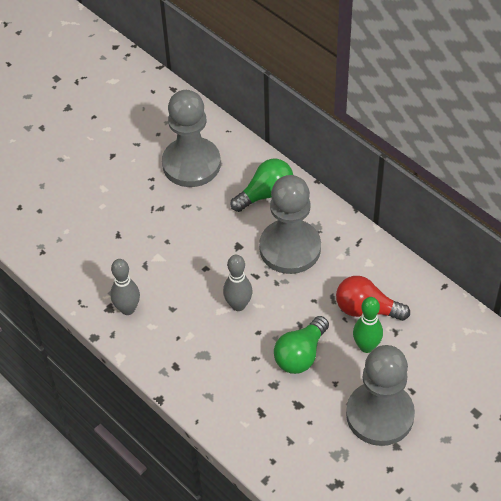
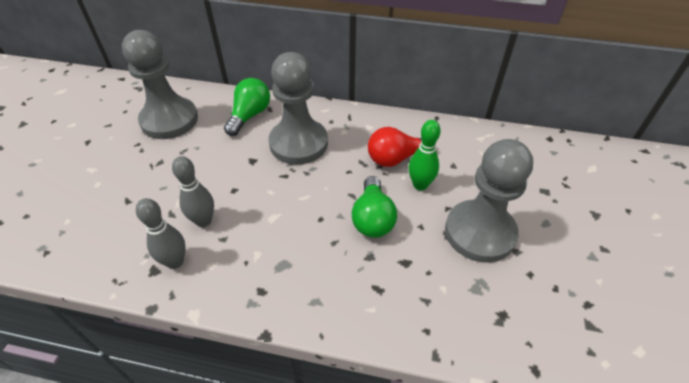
camera: 35 degrees left, 5 degrees down
(238, 305) = (286, 205): grey bowling pin -> grey bowling pin (203, 221)

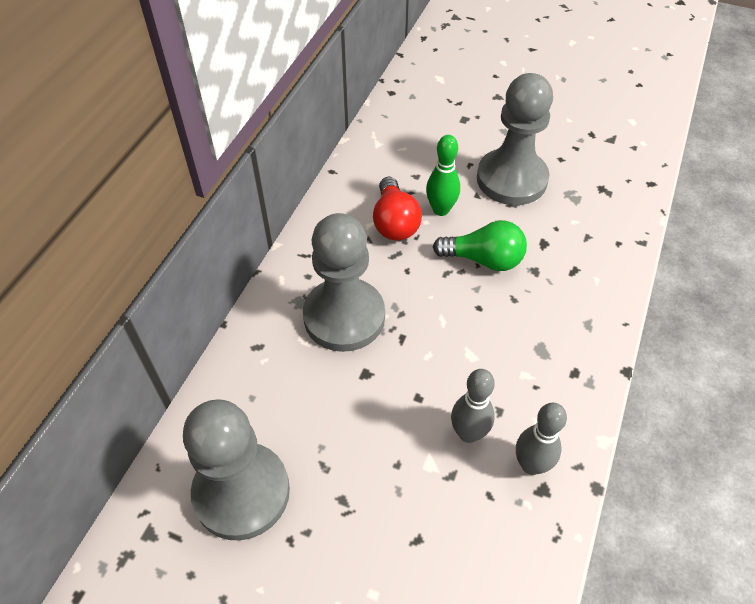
camera: 80 degrees left, 5 degrees up
(249, 115) = (266, 373): green light bulb -> none

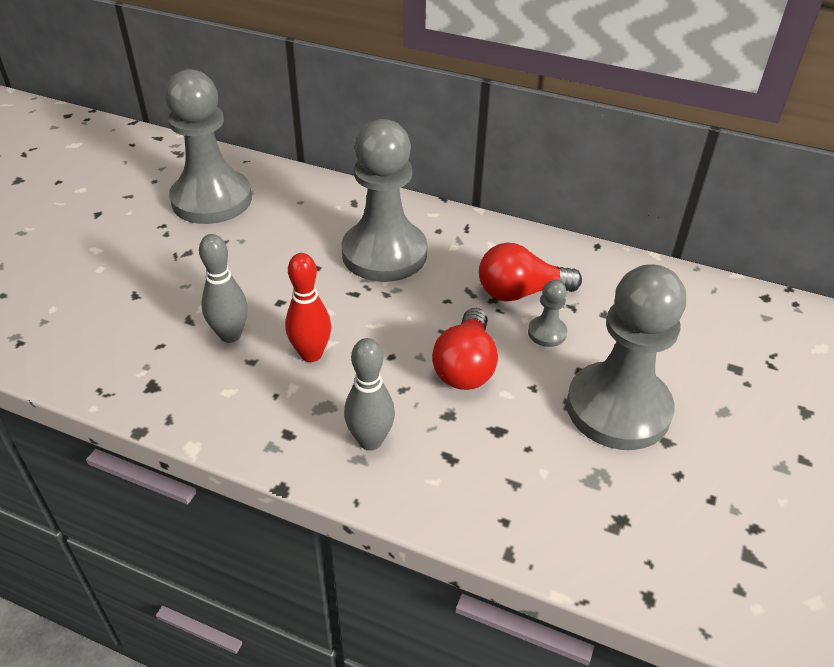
camera: 90 degrees right, 10 degrees down
(441, 210) = (547, 333): green bowling pin -> grey pawn
(484, 259) = (465, 366): green light bulb -> red light bulb
(485, 364) = (311, 354): none -> red bowling pin
(531, 465) = (182, 379): grey bowling pin -> grey bowling pin (370, 441)

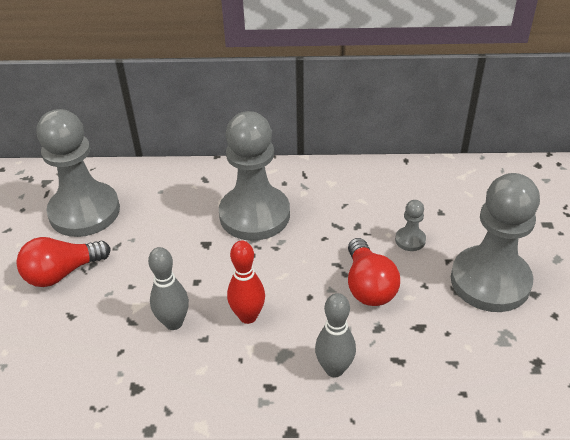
camera: 20 degrees left, 0 degrees up
(520, 292) = (373, 214): red light bulb -> red light bulb (62, 273)

